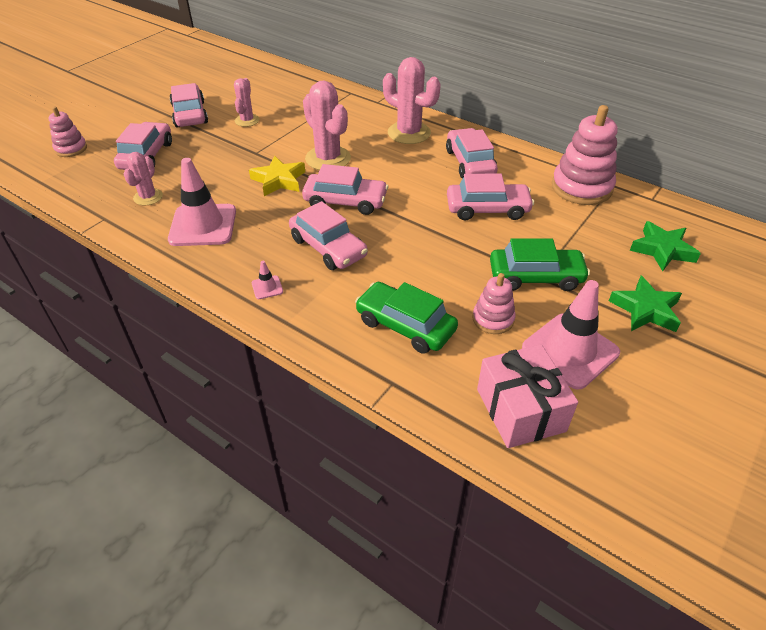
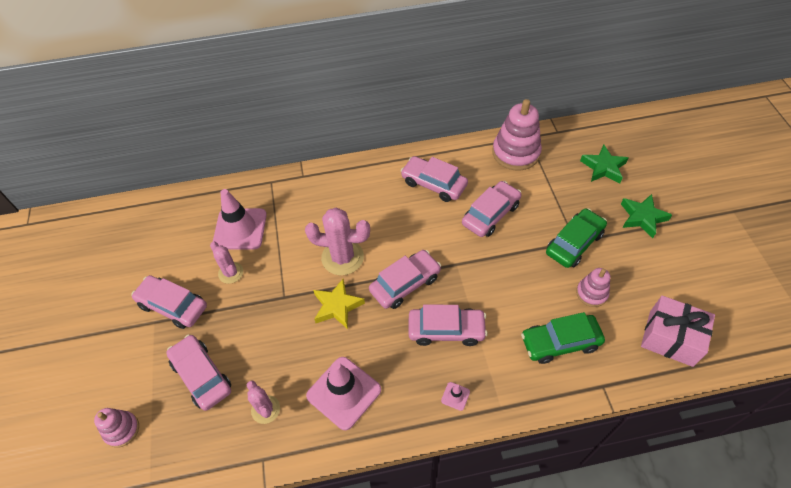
camera: 45 degrees left, 10 degrees up
(409, 133) = (363, 189): pink cactus -> none
(570, 350) = (645, 278): pink traffic cone -> pink traffic cone (240, 229)

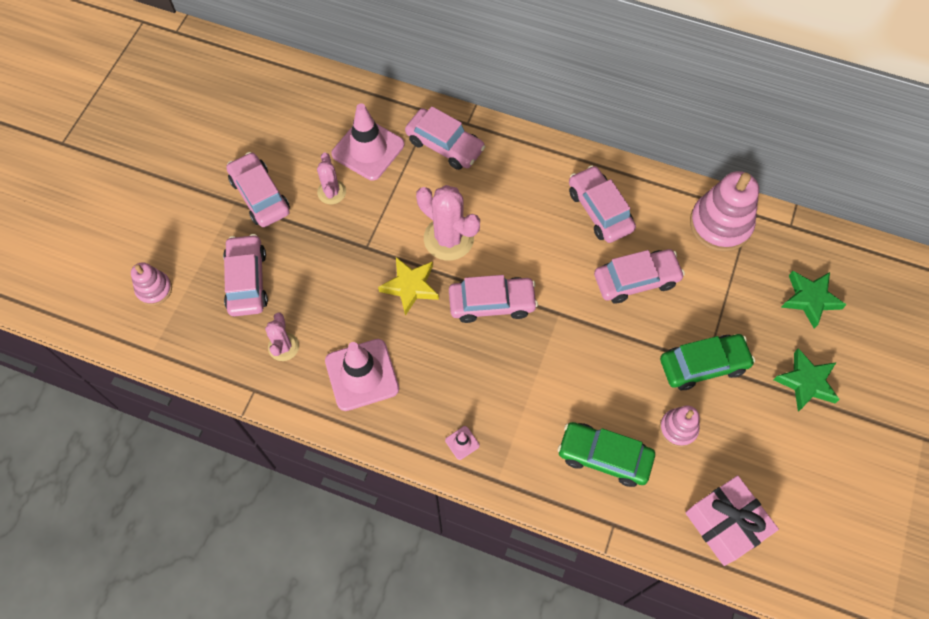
camera: 30 degrees right, 10 degrees up
(446, 330) = (499, 374): pink car -> pink car (445, 145)

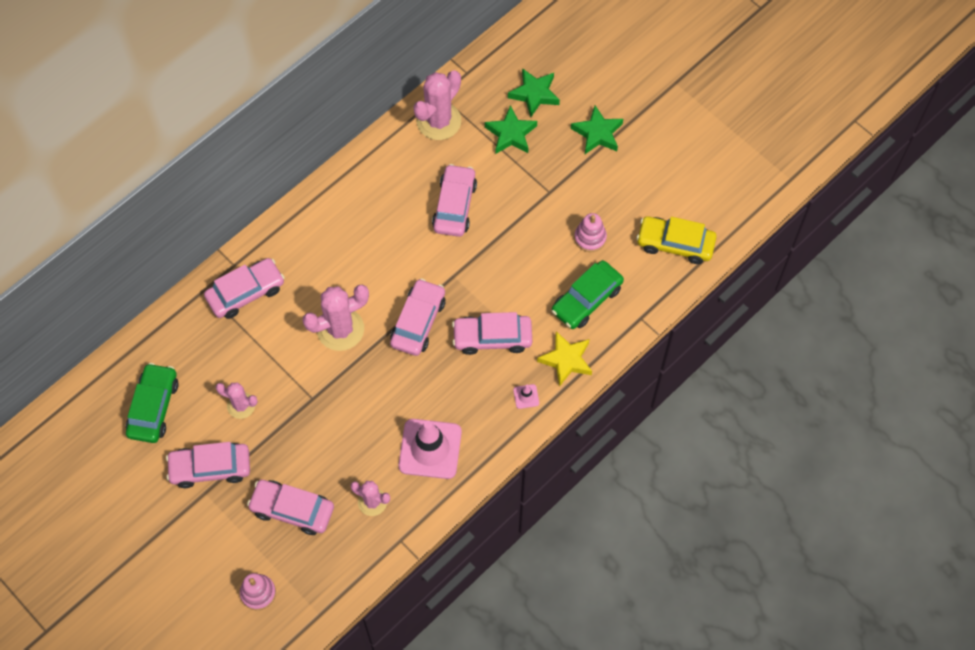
camera: 65 degrees left, 0 degrees up
(368, 149) = (213, 357): pink traffic cone -> none
(410, 287) = (369, 378): yellow star -> yellow star (566, 360)
(600, 210) = (377, 201): pink car -> pink car (492, 337)
(703, 365) = (549, 195): green car -> green car (154, 407)
(720, 224) = (439, 121): pink stacking toy -> pink cactus
(725, 524) = (675, 244): pink gift -> yellow car
(749, 297) = (511, 134): none -> green star

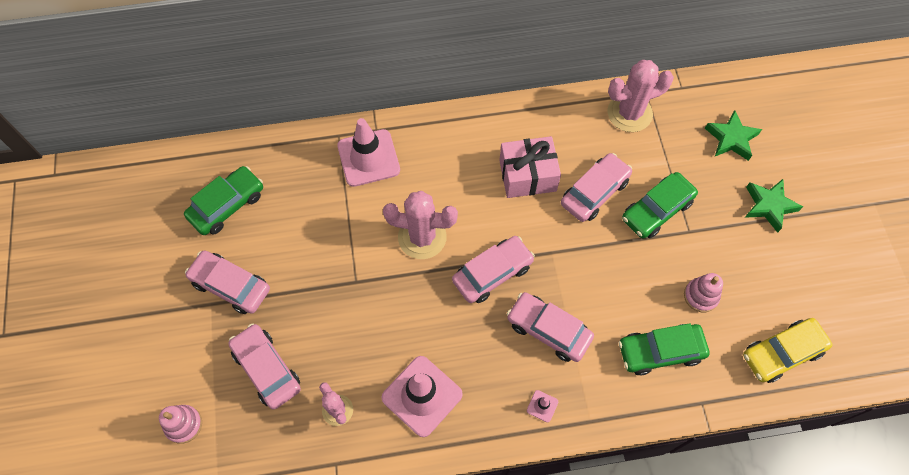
camera: 35 degrees right, 0 degrees up
(241, 405) = (294, 249): pink cactus -> none
(246, 293) = (368, 158): pink car -> pink traffic cone
(391, 225) = (527, 175): none -> pink gift
(511, 134) = (687, 160): green star -> none
(513, 190) = (656, 210): none -> green car
(566, 360) = (603, 396): yellow star -> none
(675, 244) = (782, 353): yellow car -> yellow car turned 75 degrees counterclockwise

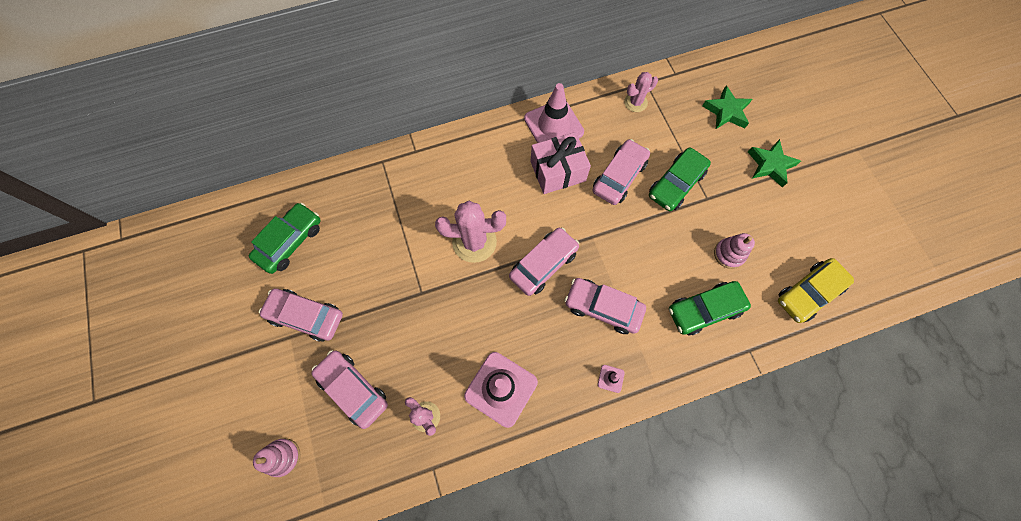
camera: 10 degrees left, 5 degrees up
(368, 158) = (413, 177): pink traffic cone -> pink traffic cone (553, 125)
(629, 113) = (635, 102): pink cactus -> pink cactus, size x0.59

